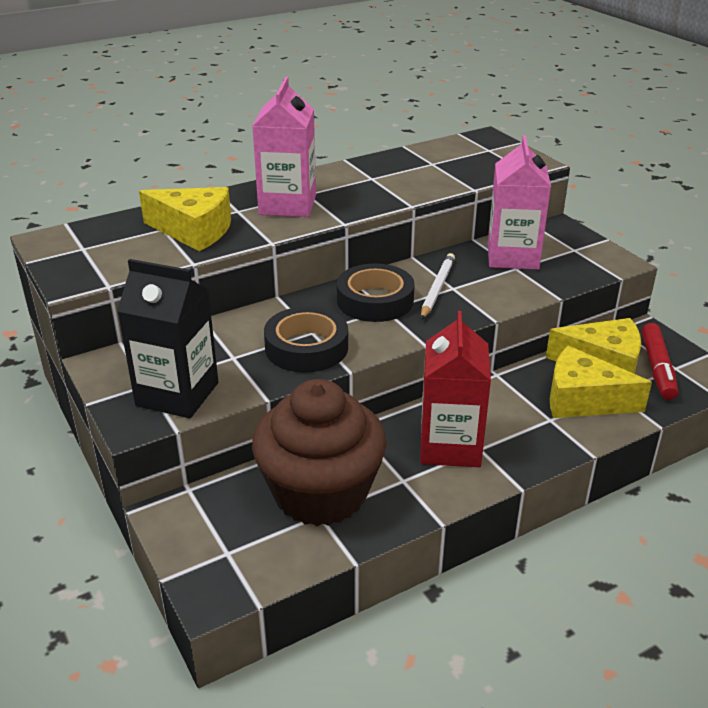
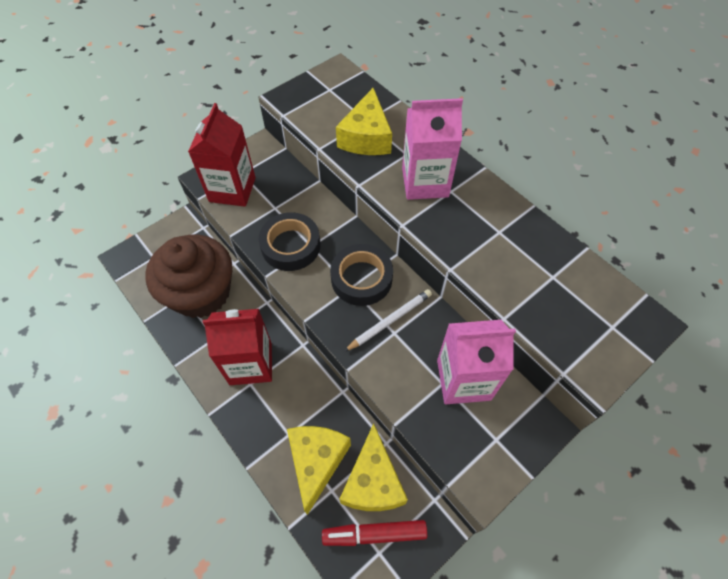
camera: 80 degrees right, 25 degrees up
(177, 394) = (232, 189): black carton -> red carton
(437, 288) = (390, 321): white pencil -> white pencil turned 45 degrees counterclockwise

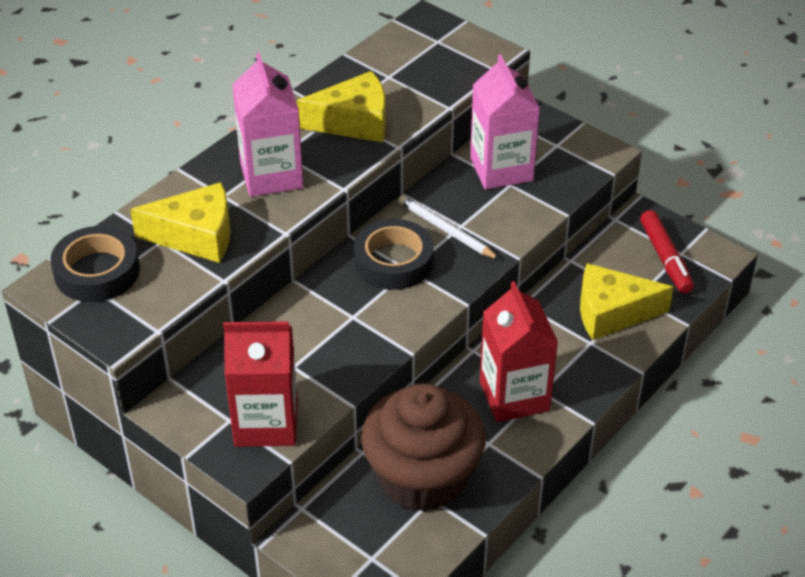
camera: 100 degrees left, 15 degrees down
(291, 245) = (357, 336): black tape -> black tape (97, 271)
(373, 481) = (615, 265): yellow cheese -> yellow cheese (354, 122)

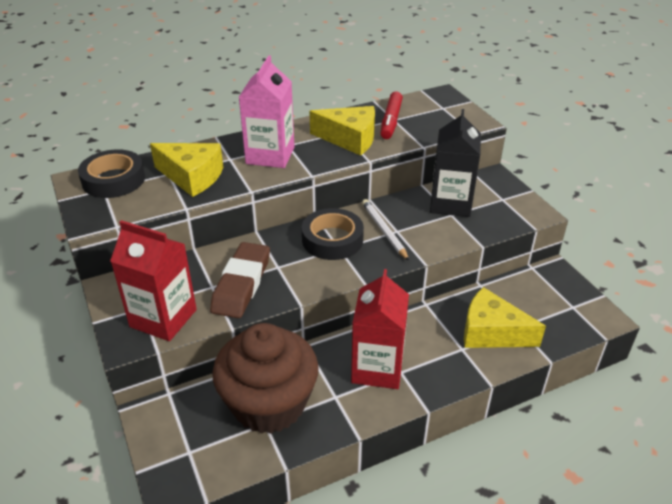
camera: 25 degrees right, 5 degrees down
(326, 352) = (241, 284): none -> brown eraser
(501, 169) = (450, 203): pink carton -> black carton
(665, 258) = (557, 306): red marker -> red marker (391, 121)

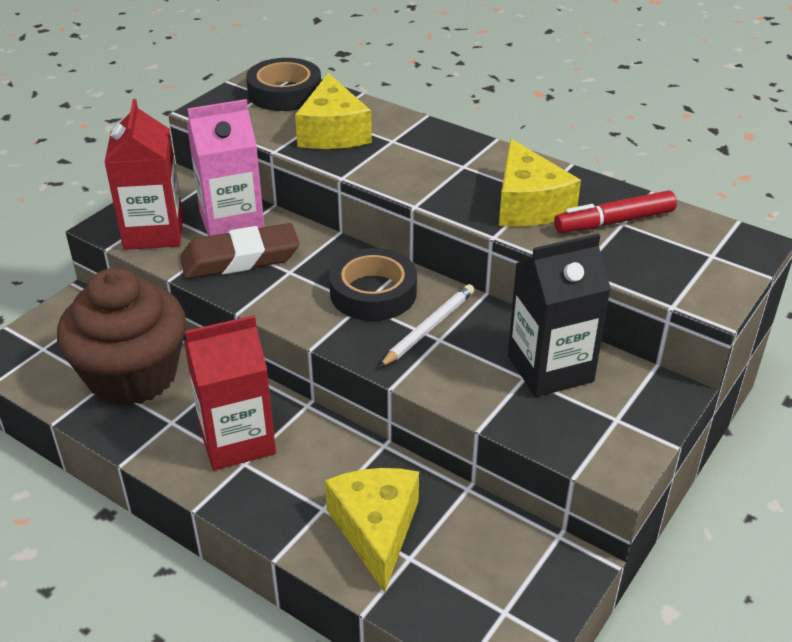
camera: 60 degrees right, 0 degrees up
(270, 155) = (427, 162): pink carton -> pink carton (232, 222)

